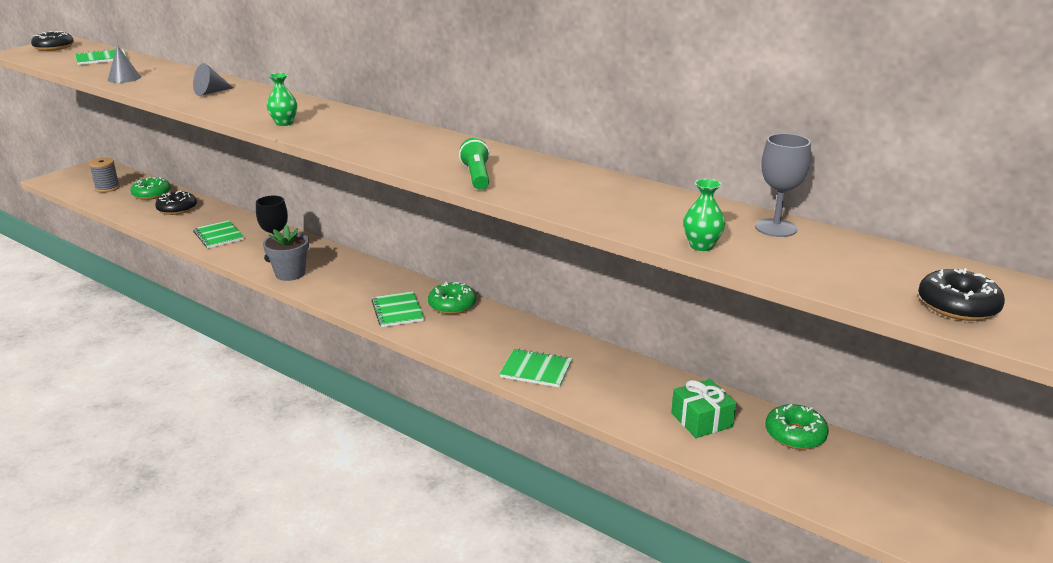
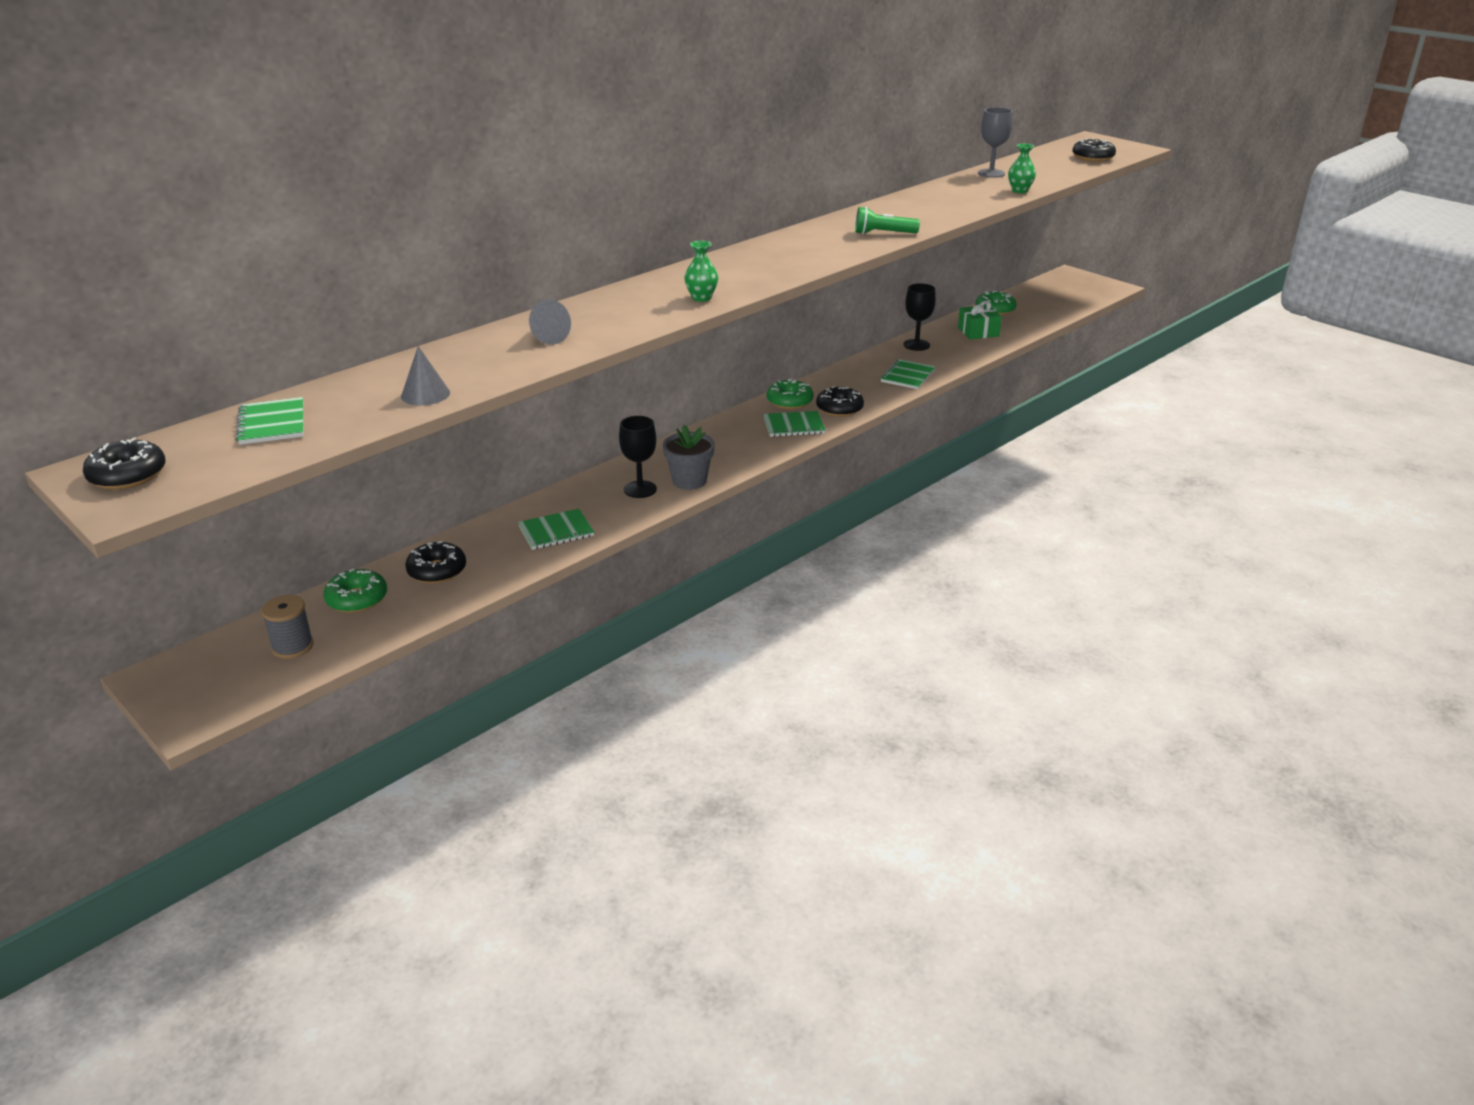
camera: 80 degrees left, 5 degrees up
(440, 332) = (839, 409): none -> black donut
(631, 373) = (916, 345): none -> black goblet

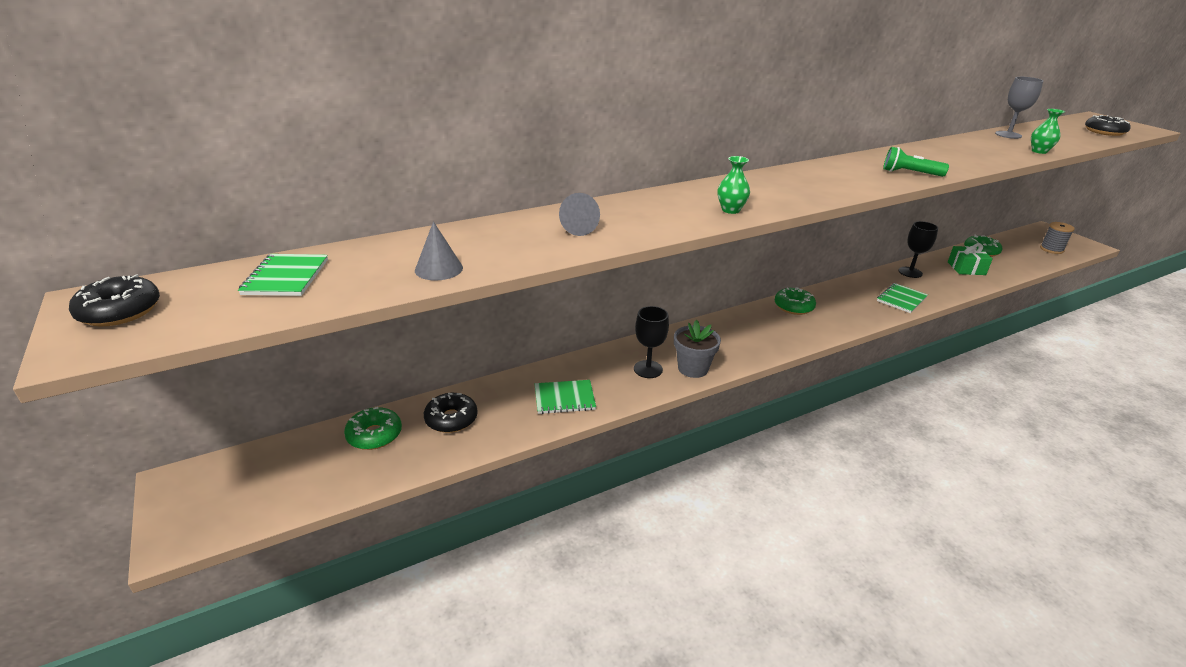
camera: 15 degrees right, 0 degrees up
(292, 646) = (299, 475): grey spool -> grey spool (1051, 249)
(794, 426) = (794, 330): green notebook -> none
(839, 409) = (837, 320): black donut -> none

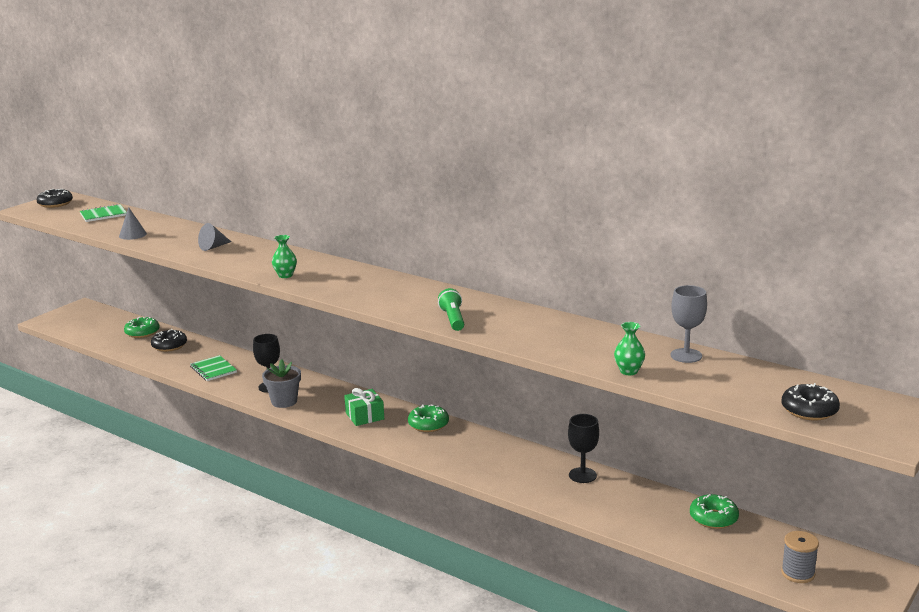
camera: 65 degrees right, 10 degrees down
(901, 299) = (504, 475): green notebook -> none
(966, 268) = (639, 509): green gift -> green gift (364, 416)

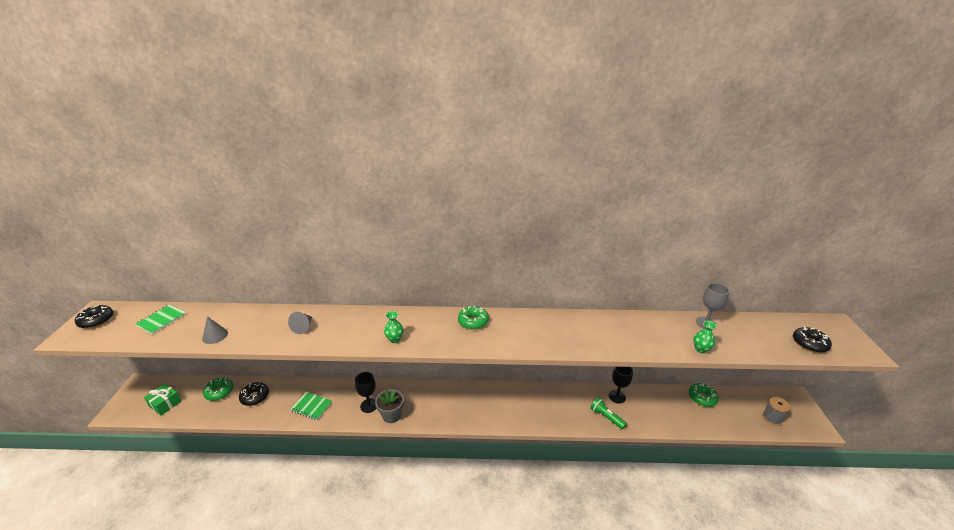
camera: 35 degrees left, 10 degrees up
(364, 416) = (456, 404): green gift -> green gift (165, 404)
(428, 424) = (500, 394): green donut -> green donut (473, 321)
(453, 319) = (555, 342): green flashlight -> green flashlight (606, 417)

